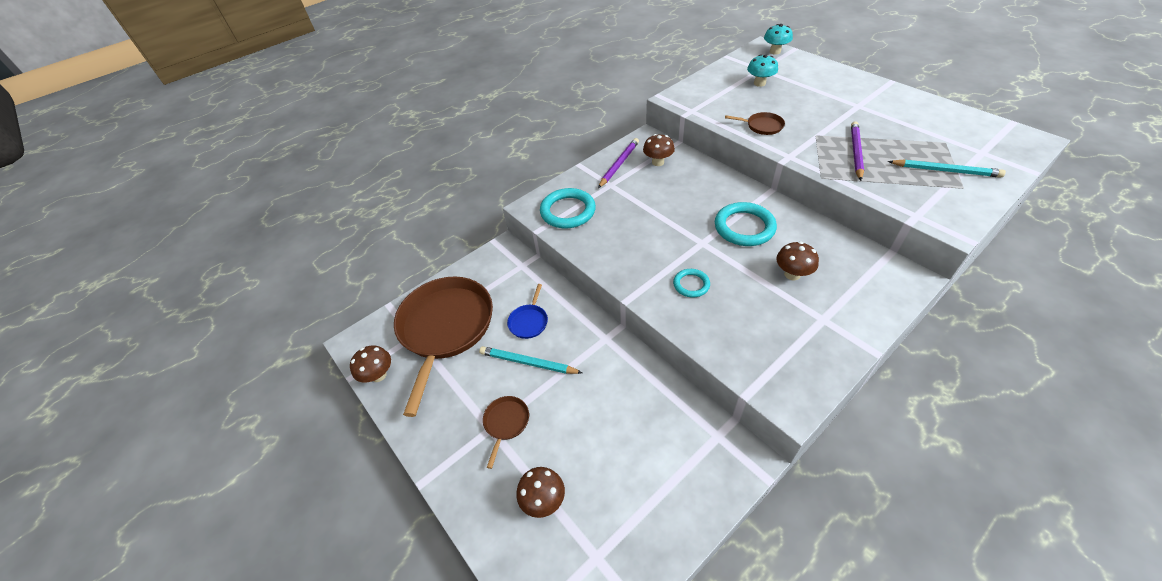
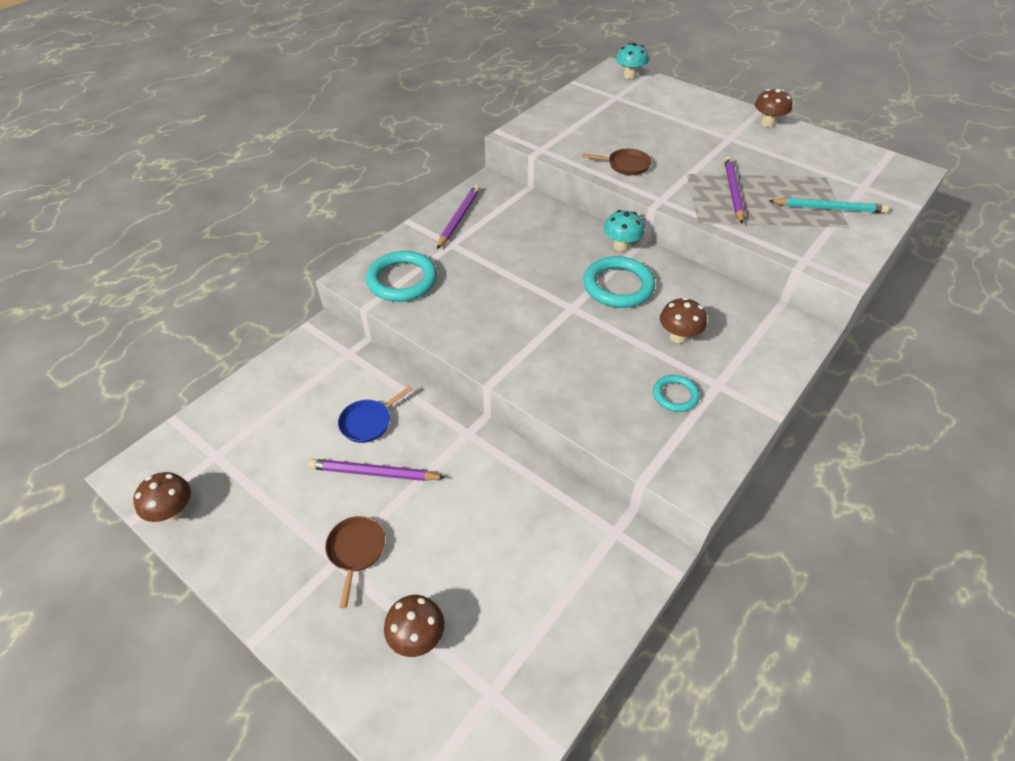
camera: 15 degrees left, 0 degrees up
(445, 328) = (257, 441): brown pan -> none
(528, 362) = (374, 473): turquoise pencil -> purple pencil
(529, 322) = (368, 422): blue pan -> blue pan turned 45 degrees clockwise
(658, 162) = (506, 213): brown mushroom -> brown mushroom (767, 123)
(691, 284) = (565, 358): turquoise ring -> turquoise ring (675, 395)
(759, 83) = (616, 114): turquoise mushroom -> turquoise mushroom (621, 246)

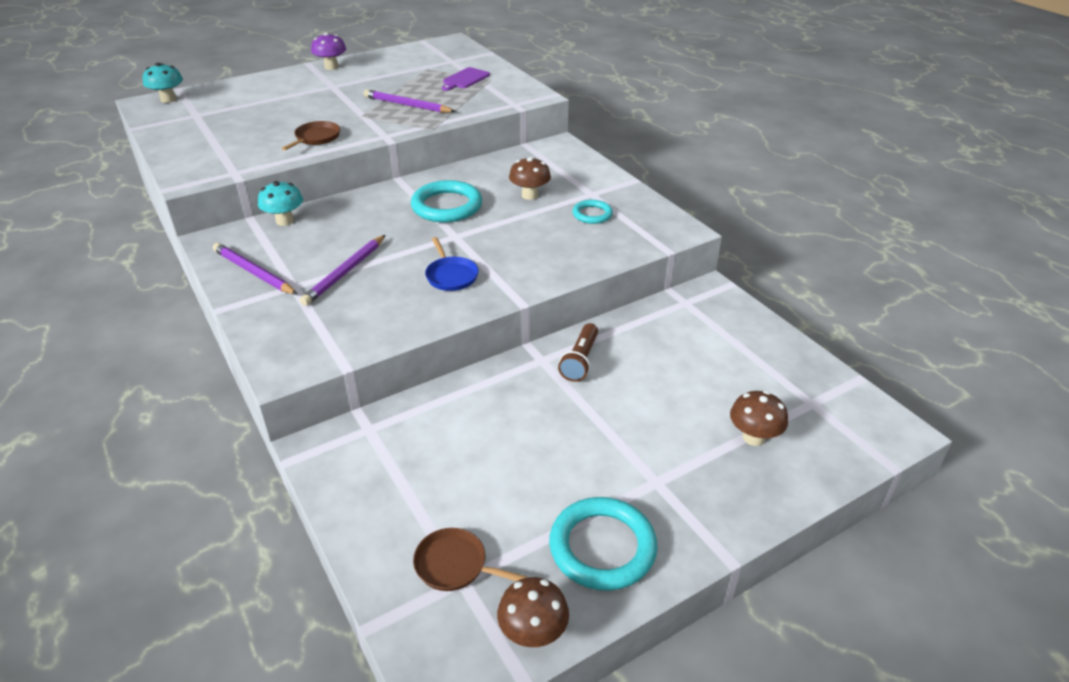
camera: 70 degrees left, 10 degrees down
(356, 550) = (650, 465): brown pan -> brown pan (454, 565)
(368, 422) = (487, 429): blue pan -> blue pan (451, 276)
(374, 473) = (559, 436): purple pencil -> purple pencil (345, 272)
(402, 280) = (323, 332): turquoise ring -> turquoise ring (602, 547)
(478, 462) = (580, 360): none -> brown flashlight
(621, 246) = (394, 191): turquoise mushroom -> turquoise mushroom (285, 221)
(767, 123) = (331, 67): brown mushroom -> purple mushroom
(829, 208) = (465, 79): turquoise pencil -> purple cutting board

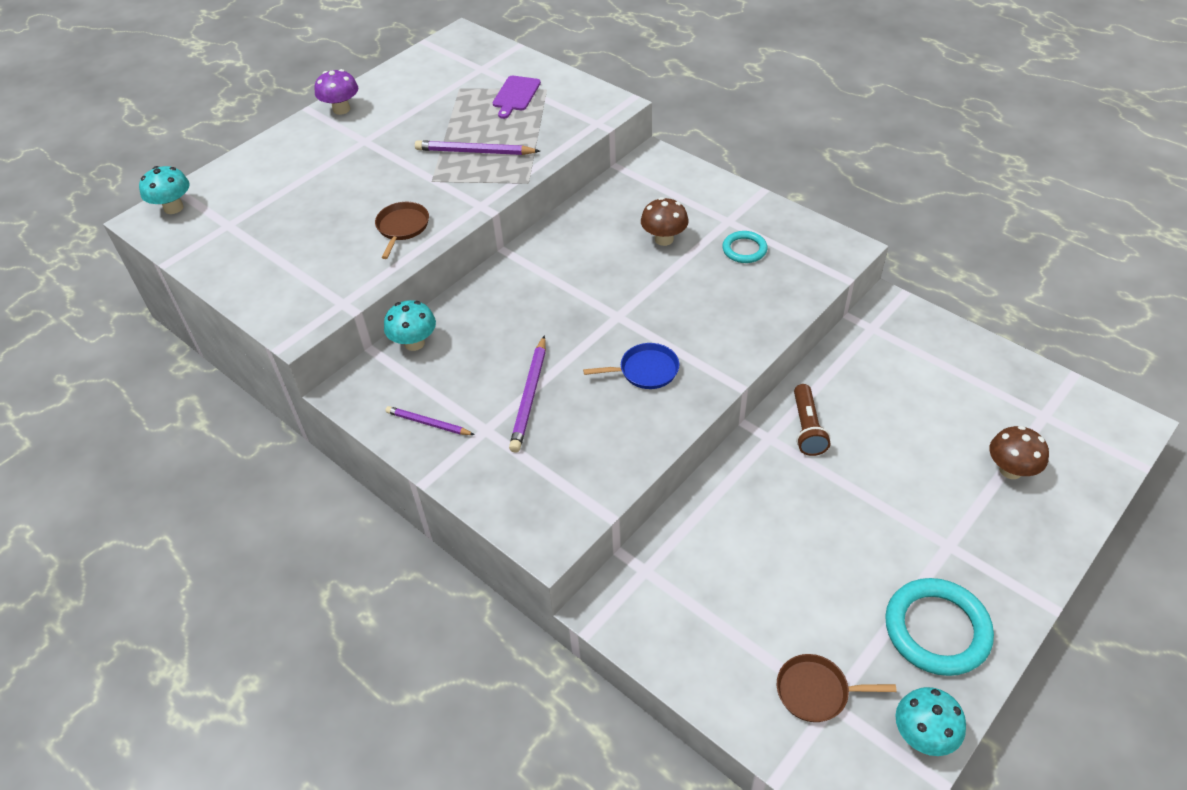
camera: 15 degrees left, 10 degrees up
(253, 272) = (428, 423): purple pencil -> purple pencil, size x0.64
(447, 206) = (583, 276): turquoise ring -> none
(451, 276) = (645, 370): blue pan -> blue pan turned 60 degrees counterclockwise
(533, 633) = (923, 735): brown mushroom -> turquoise mushroom

